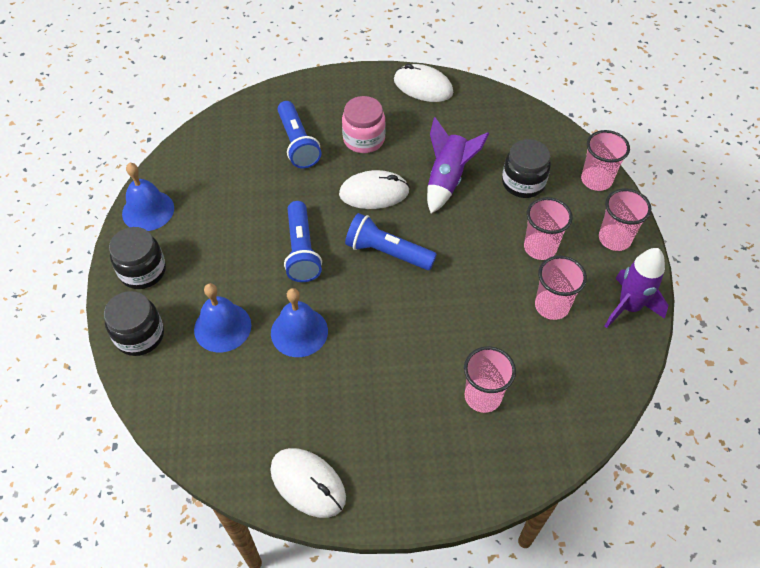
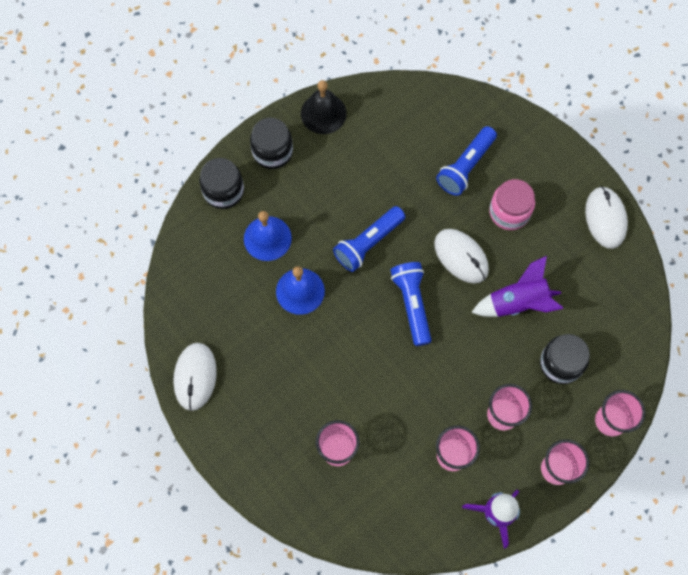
camera: 55 degrees right, 15 degrees up
(148, 210) = (323, 113): blue bell -> black bell

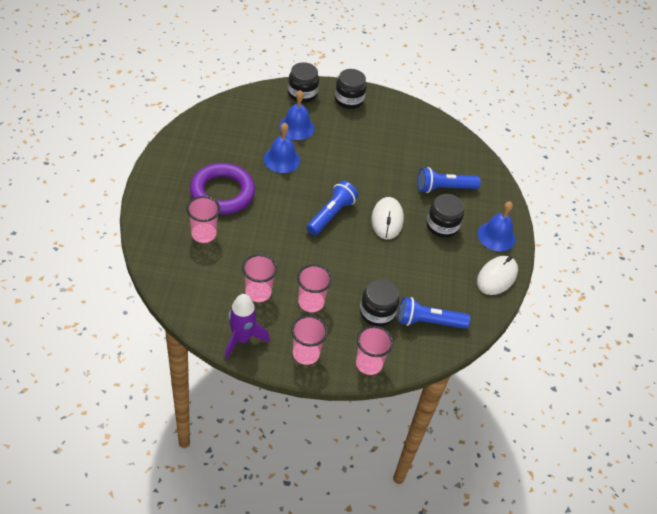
camera: 40 degrees right, 20 degrees down
(195, 377) = (182, 145): white mouse -> none
(297, 388) = (222, 192): none -> purple ring
(323, 113) = (397, 107): black bell -> none
(368, 243) = (345, 172): blue flashlight -> blue flashlight (428, 321)
(509, 212) = (442, 226): pink jar -> black jar
(518, 303) = (391, 265): purple rocket -> none
(560, 174) = (496, 236): none -> blue bell

